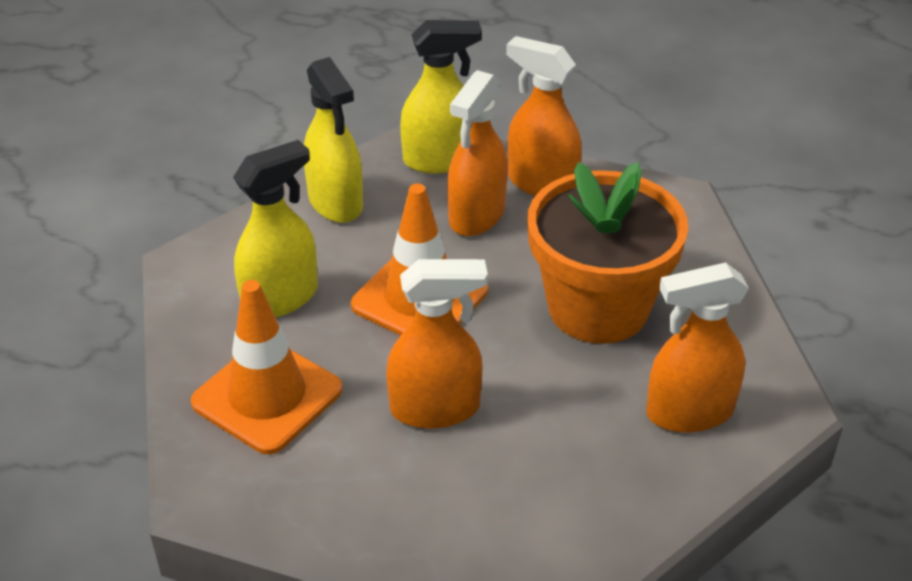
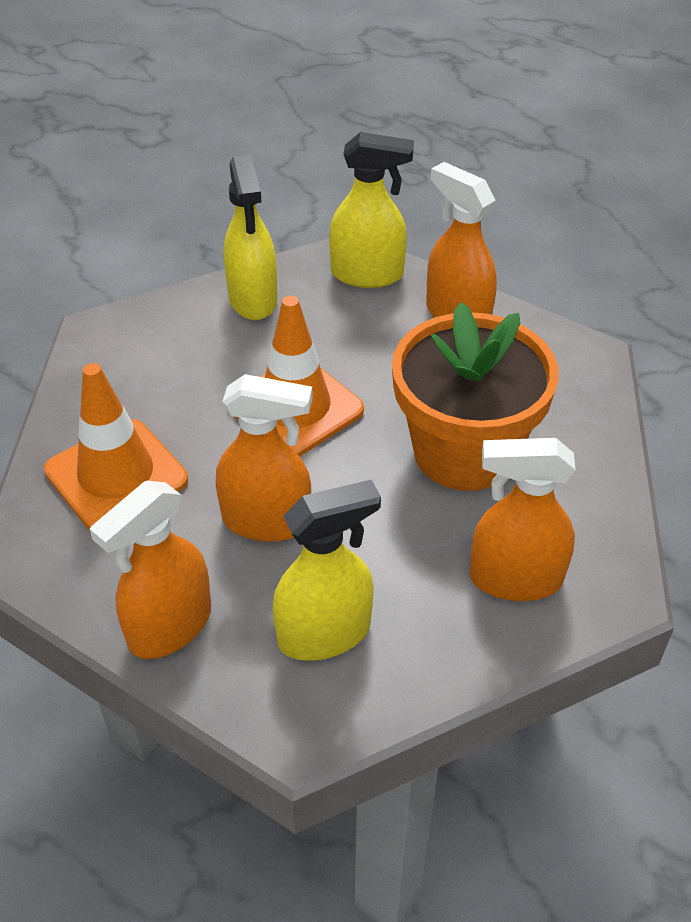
camera: 15 degrees right, 5 degrees up
(281, 298) = (166, 382): yellow spray bottle -> yellow spray bottle (325, 633)
(476, 216) = (381, 336): orange spray bottle -> orange spray bottle (169, 626)

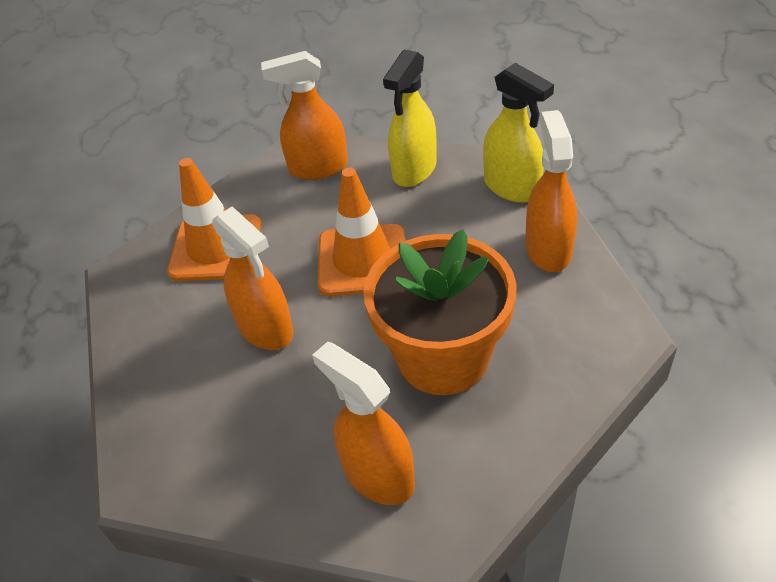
camera: 45 degrees right, 0 degrees up
(169, 626) = (145, 362): orange spray bottle -> orange spray bottle (318, 168)
(325, 633) = (220, 427): yellow spray bottle -> none

